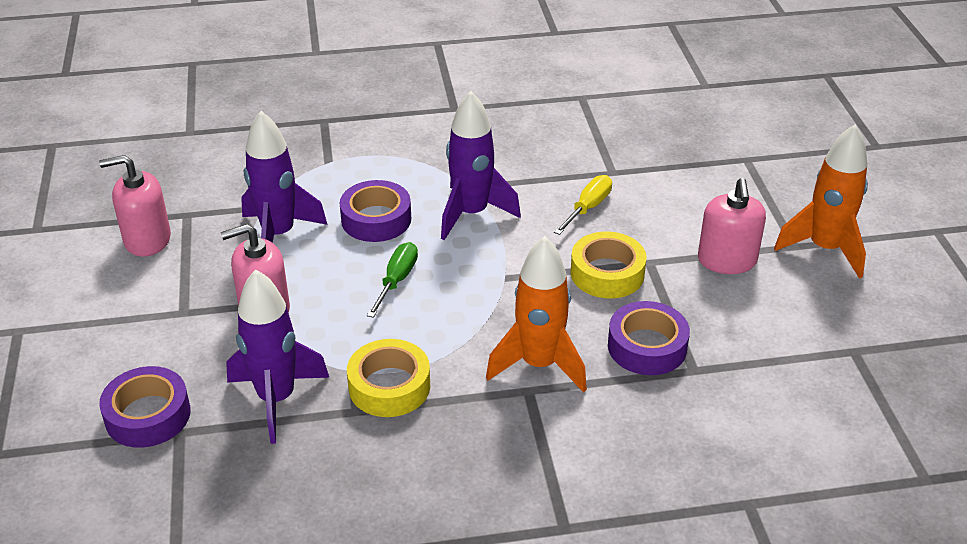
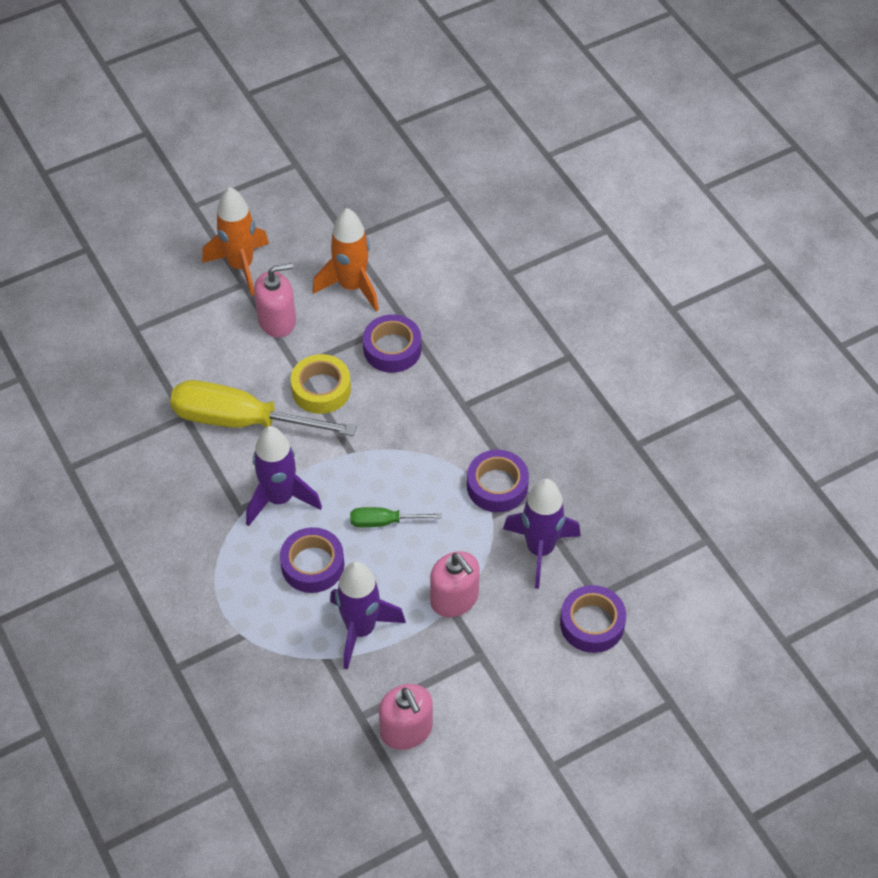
camera: 110 degrees left, 15 degrees up
(389, 386) = (497, 486): yellow tape -> purple tape
(539, 365) = (437, 405): orange rocket -> orange rocket (352, 286)
(588, 208) = (242, 421): yellow screwdriver -> yellow screwdriver, size x2.14

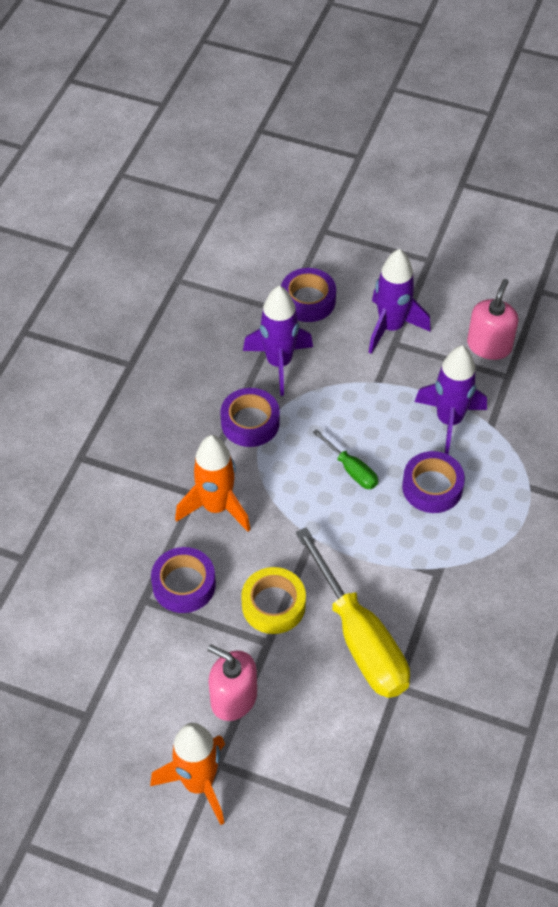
camera: 130 degrees left, 0 degrees up
(280, 498) = (401, 552): purple rocket -> purple rocket (391, 327)
(352, 286) = (142, 668): orange rocket -> orange rocket (216, 507)
(454, 598) = (368, 385): pink soap dispenser -> none

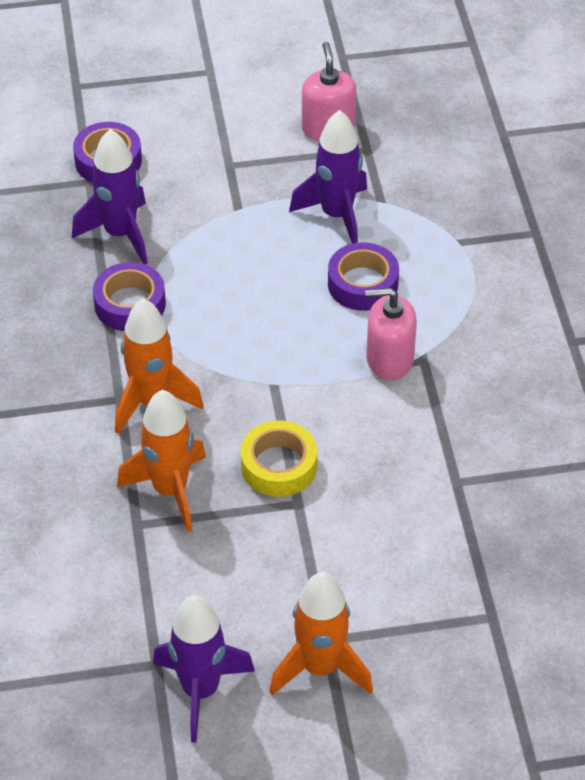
camera: 30 degrees left, 5 degrees down
(184, 584) = (170, 490): purple tape -> orange rocket
(233, 698) = (300, 571): pink soap dispenser -> pink soap dispenser (389, 359)
(351, 469) = (269, 303): green screwdriver -> none
(359, 638) = (388, 455): yellow screwdriver -> none
(391, 327) = (215, 151): purple rocket -> purple rocket (200, 690)

